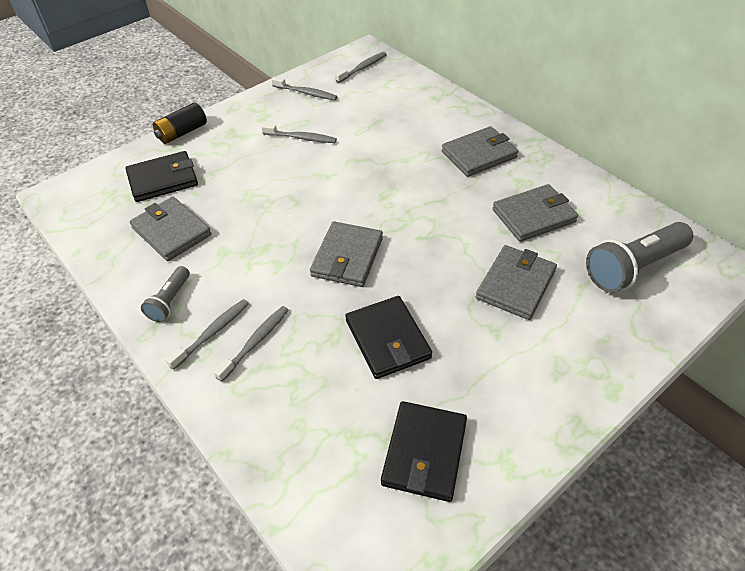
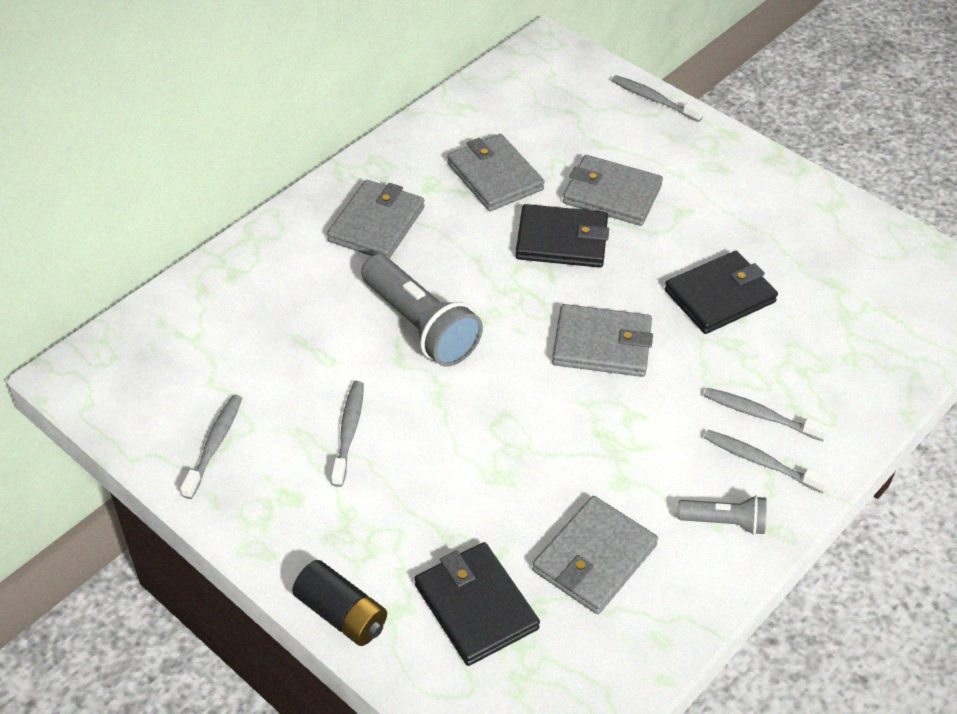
camera: 100 degrees left, 0 degrees up
(362, 68) = (135, 373): grey toothbrush -> grey toothbrush (654, 99)
(424, 453) = (844, 260): black wallet -> black wallet (562, 240)
(479, 154) = (377, 224): grey wallet -> grey wallet turned 60 degrees clockwise
(633, 267) = (565, 106): grey flashlight -> grey flashlight (420, 326)

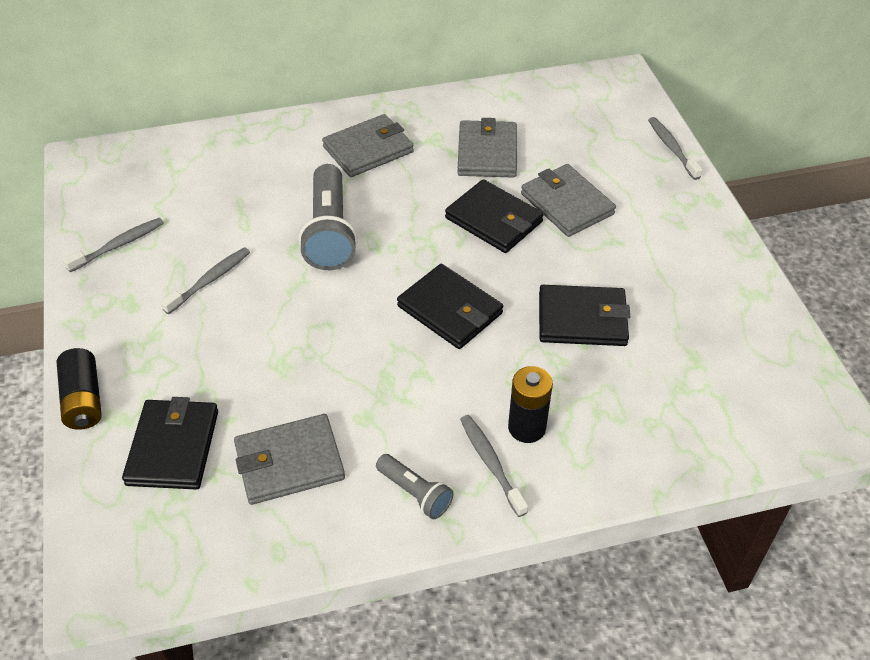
camera: 35 degrees right, 0 degrees up
(602, 345) = (450, 310): grey wallet -> black wallet
(761, 415) = (527, 428): grey toothbrush -> black battery

